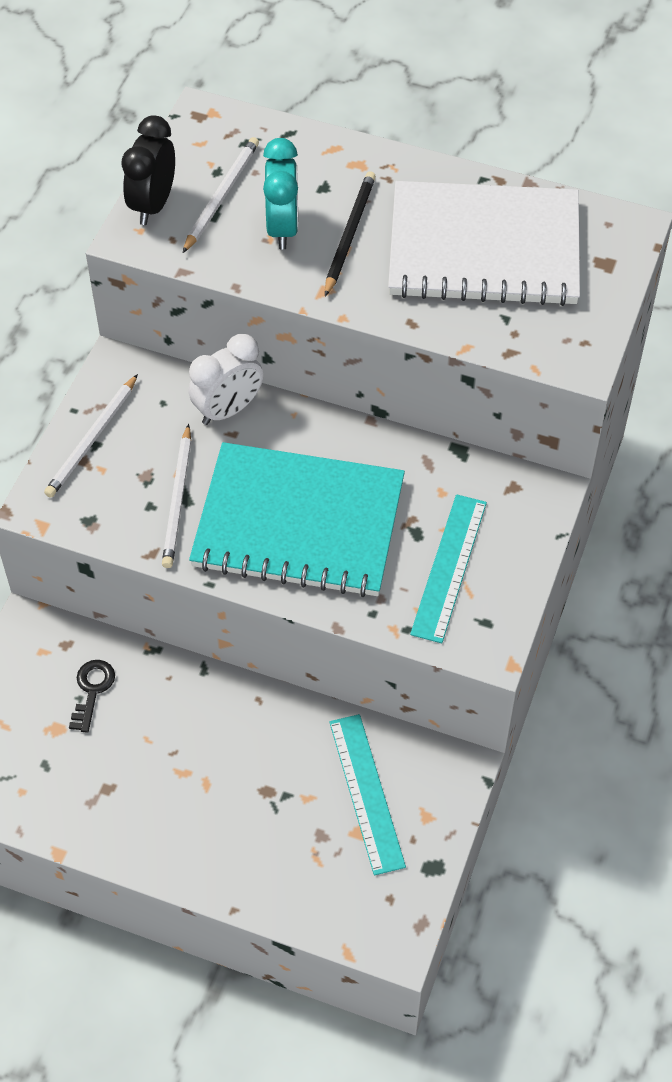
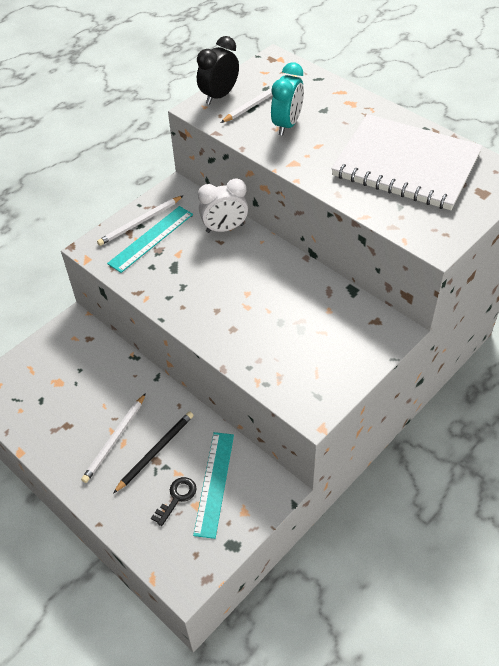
camera: 25 degrees right, 5 degrees down
(92, 690) = (89, 368): black key -> black key (177, 498)
(178, 500) = (169, 268): white pencil -> white pencil (115, 439)
(298, 523) = (232, 302): turquoise notebook -> none
(349, 234) = (325, 137): black pencil -> black pencil (156, 451)
(449, 567) = (311, 355): turquoise ruler -> turquoise ruler (151, 239)

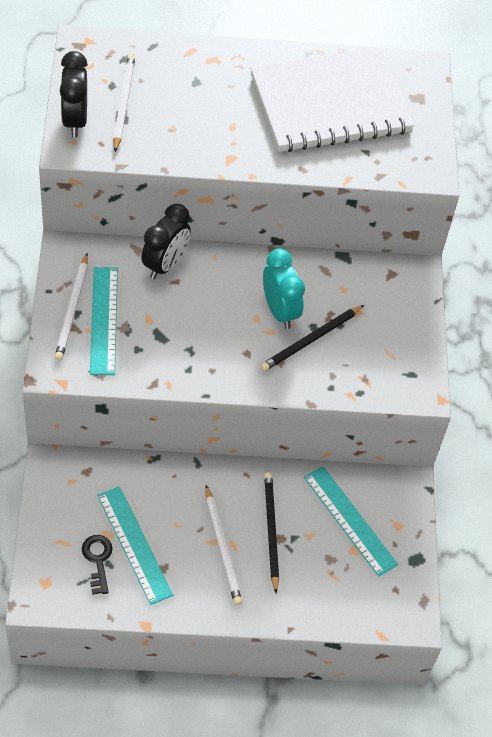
camera: 50 degrees left, 5 degrees up
(67, 399) = (134, 544): none -> turquoise ruler
(177, 498) = (332, 556): black key -> black key (98, 560)
(224, 228) = (165, 264): white clock -> black clock
(269, 328) = (311, 340): none -> black pencil
(287, 125) = (179, 118): turquoise clock -> turquoise clock (280, 311)

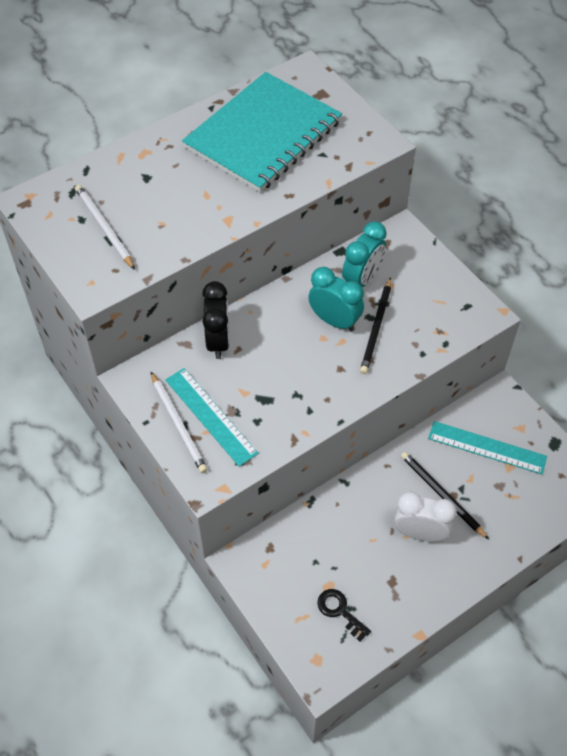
camera: 30 degrees left, 0 degrees up
(75, 120) = (77, 264): black clock -> none
(134, 544) = (356, 579): turquoise ruler -> none
(222, 547) = (420, 533): white pencil -> white clock
(330, 104) = (263, 135): white notebook -> turquoise notebook
(338, 291) = (362, 279): none -> turquoise clock

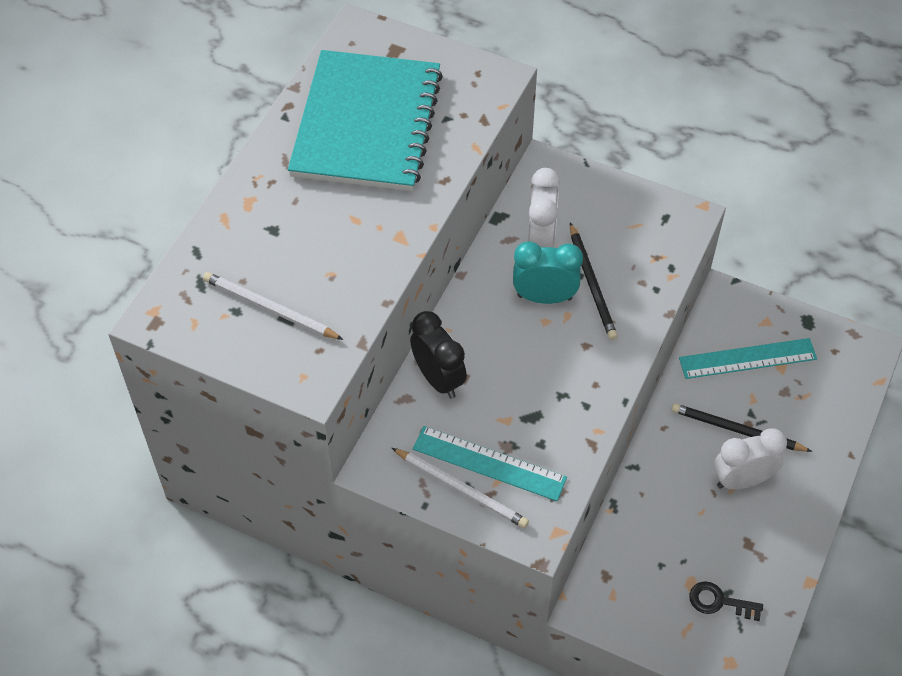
camera: 30 degrees left, 0 degrees up
(362, 279) = (541, 238): turquoise clock -> white clock

